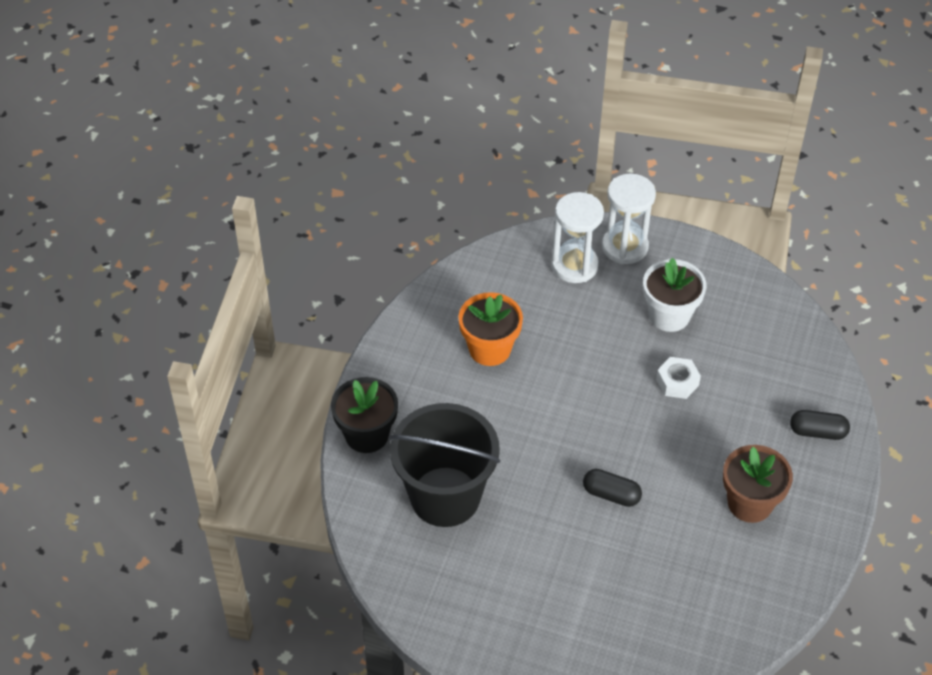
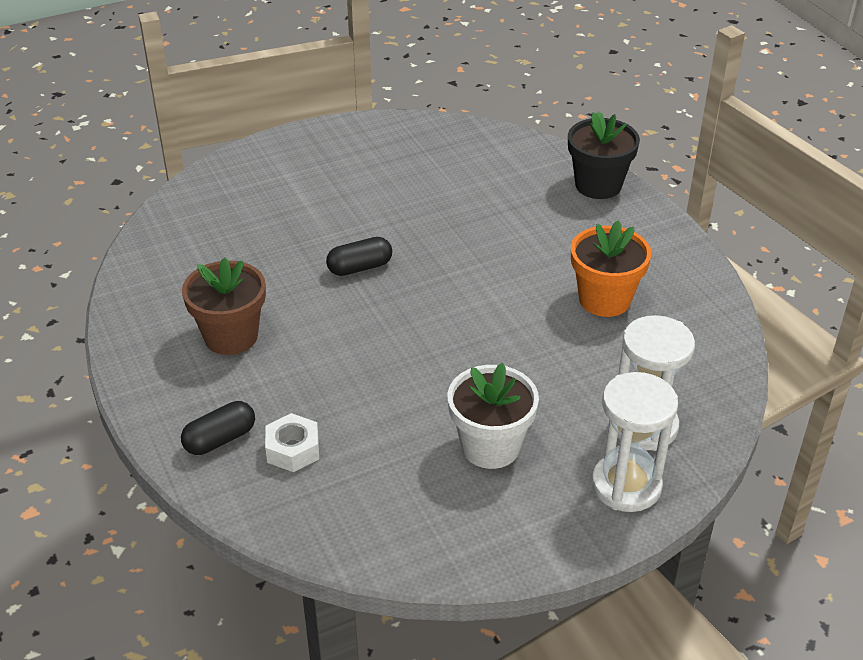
camera: 135 degrees right, 10 degrees down
(445, 497) = (484, 188): black bucket -> none
(677, 382) = (407, 389): white nut -> white nut (293, 449)

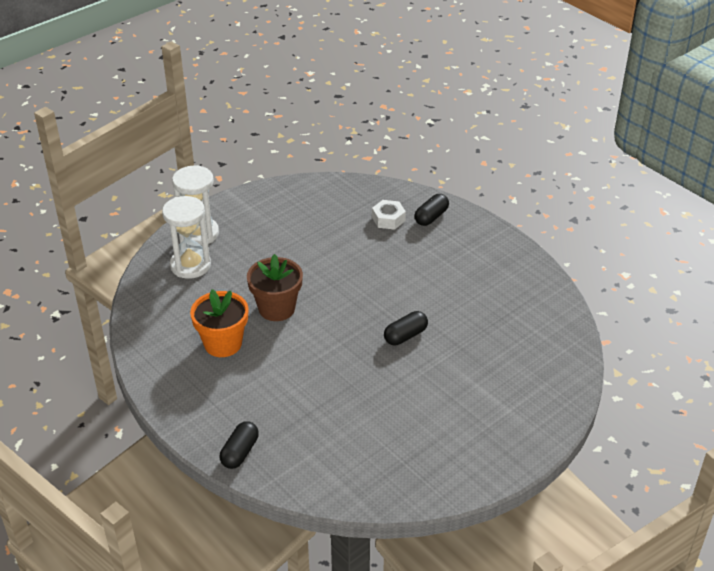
camera: 165 degrees right, 0 degrees up
(231, 336) = (463, 272): brown flower pot -> brown flower pot (276, 308)
(490, 446) = (279, 239): white flower pot -> none
(598, 185) = (240, 452): black flower pot -> black capsule

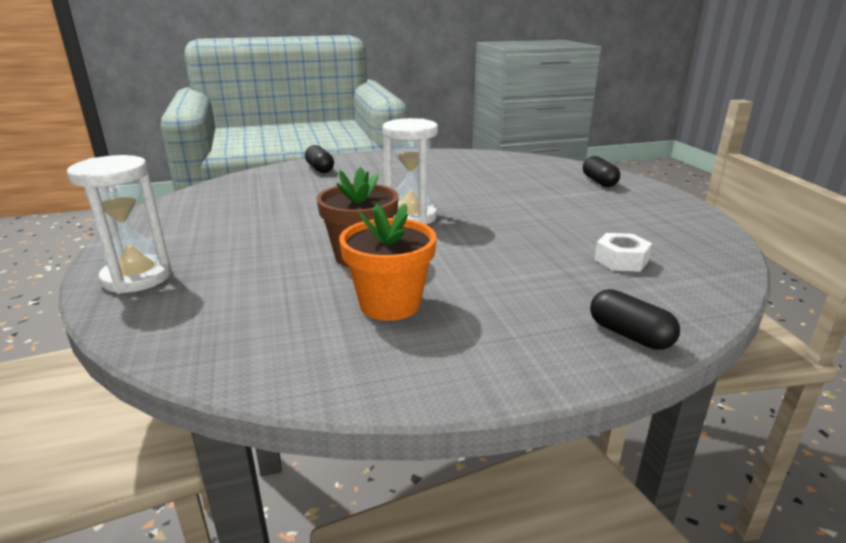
camera: 65 degrees left, 15 degrees down
(190, 265) = (192, 297): white hourglass -> white hourglass (411, 217)
(388, 219) = (295, 182): white nut -> white nut (621, 260)
(405, 335) = (475, 206): black capsule -> black capsule (599, 182)

